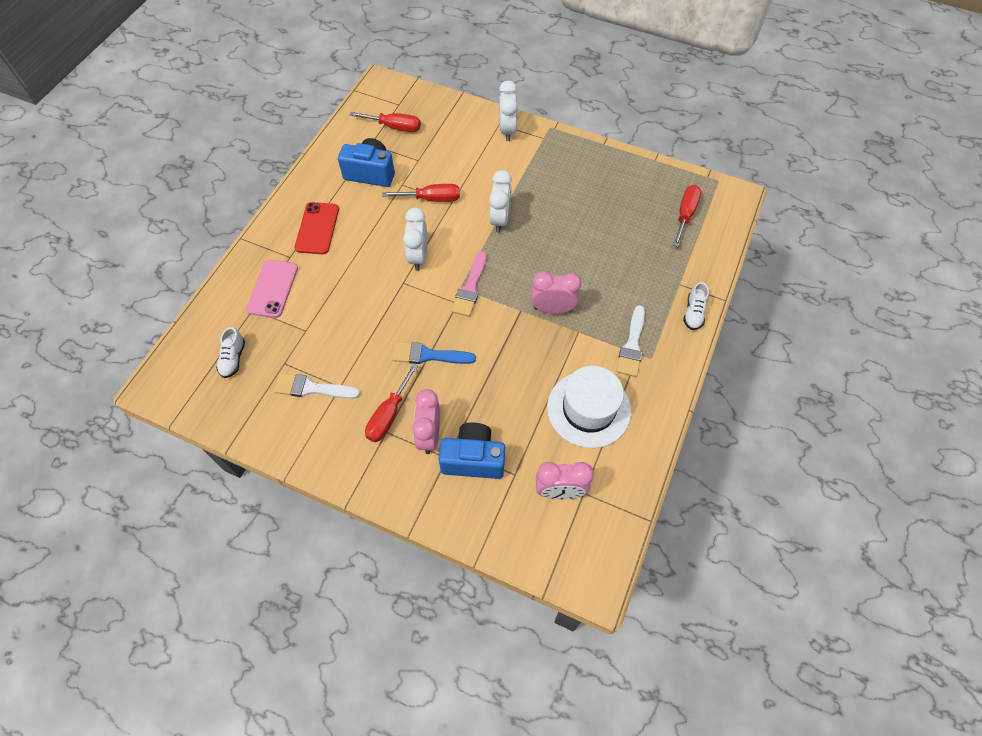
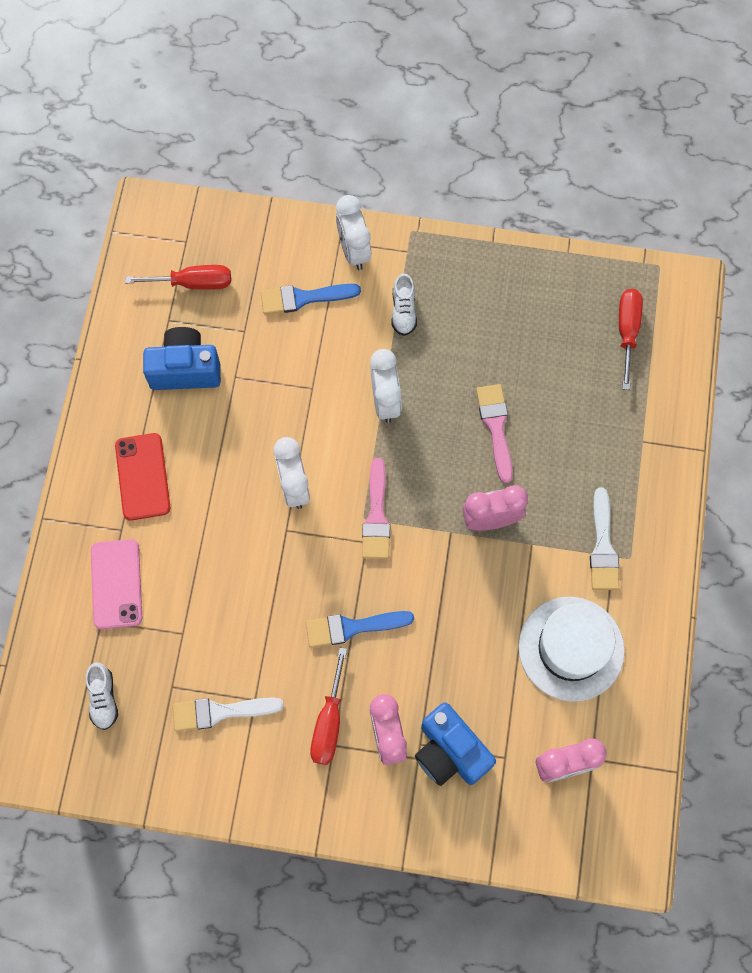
camera: 15 degrees left, 10 degrees up
(432, 199) = (283, 390): red screwdriver -> none
(464, 150) = (304, 298): none -> blue brush
(473, 459) = (450, 752): blue camera -> blue camera turned 120 degrees counterclockwise
(573, 252) = (496, 427): none -> pink brush
(693, 313) = (668, 480): white shoe -> white shoe (403, 311)

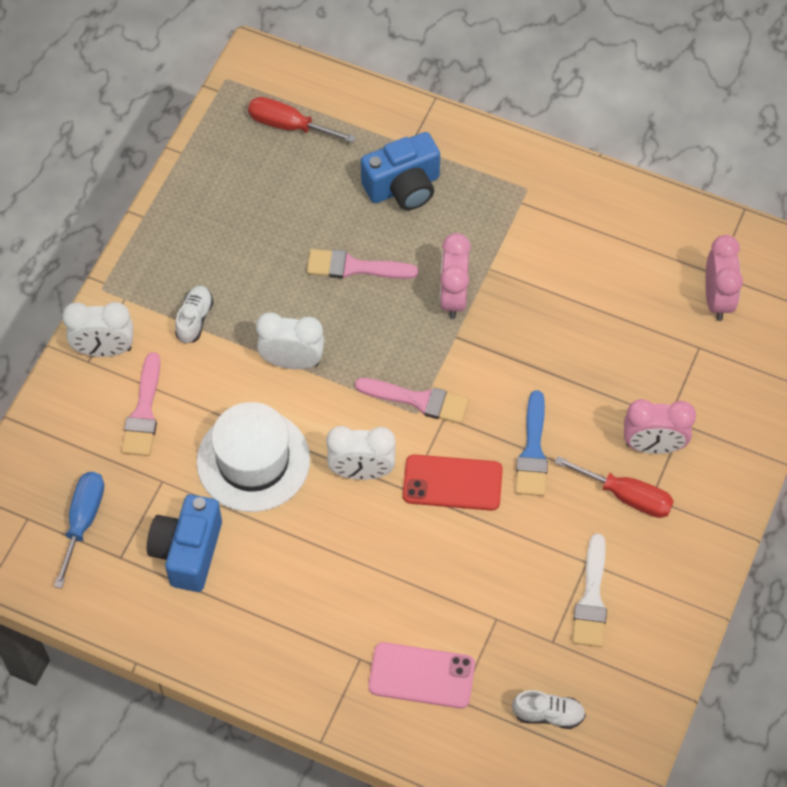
camera: 75 degrees left, 10 degrees down
(142, 477) = (303, 623): red phone -> red phone (452, 483)
(193, 283) = (83, 521): red screwdriver -> blue screwdriver
(304, 298) = (143, 412): blue brush -> pink brush
(403, 311) = (194, 319): white shoe -> white shoe turned 90 degrees counterclockwise
(450, 752) = (682, 393): blue camera -> blue camera (403, 187)
(571, 648) = (604, 263): white hat -> white hat (253, 460)
(603, 546) = (509, 208): white brush -> none

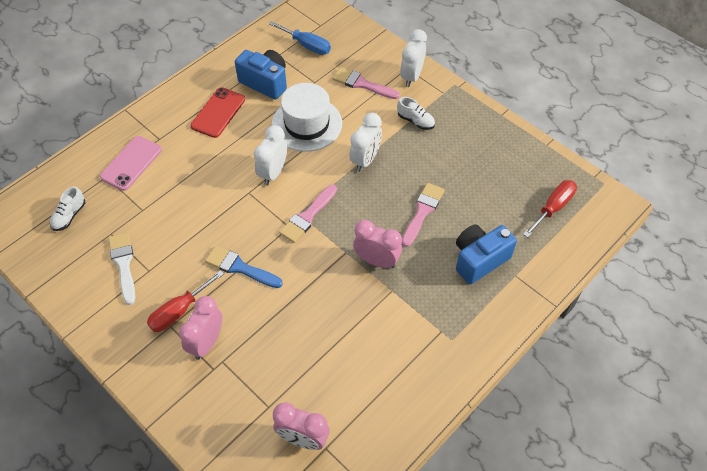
camera: 110 degrees right, 5 degrees down
(403, 187) = (479, 260): blue camera -> blue camera turned 60 degrees clockwise
(452, 483) = (241, 216): red phone -> red phone (218, 112)
(591, 598) = (123, 264): white brush -> white brush turned 45 degrees clockwise

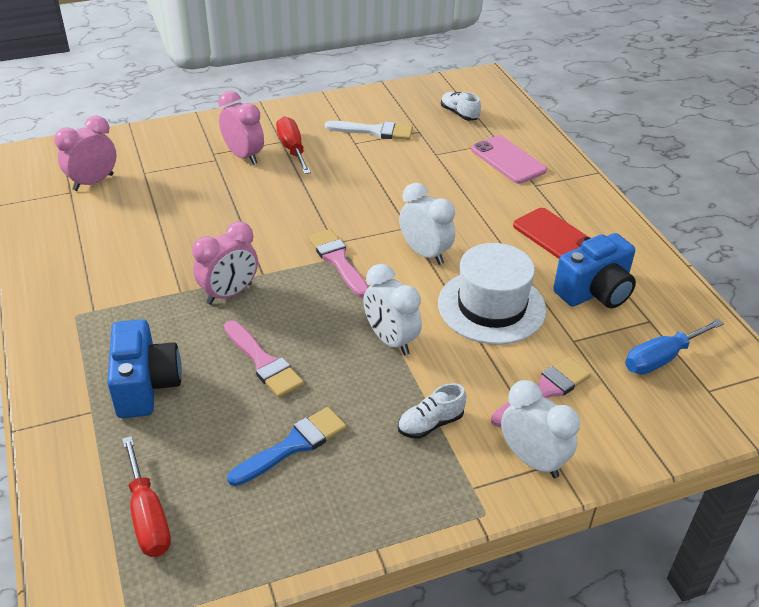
camera: 115 degrees right, 15 degrees down
(240, 267) = (309, 195): blue brush -> blue brush (293, 445)

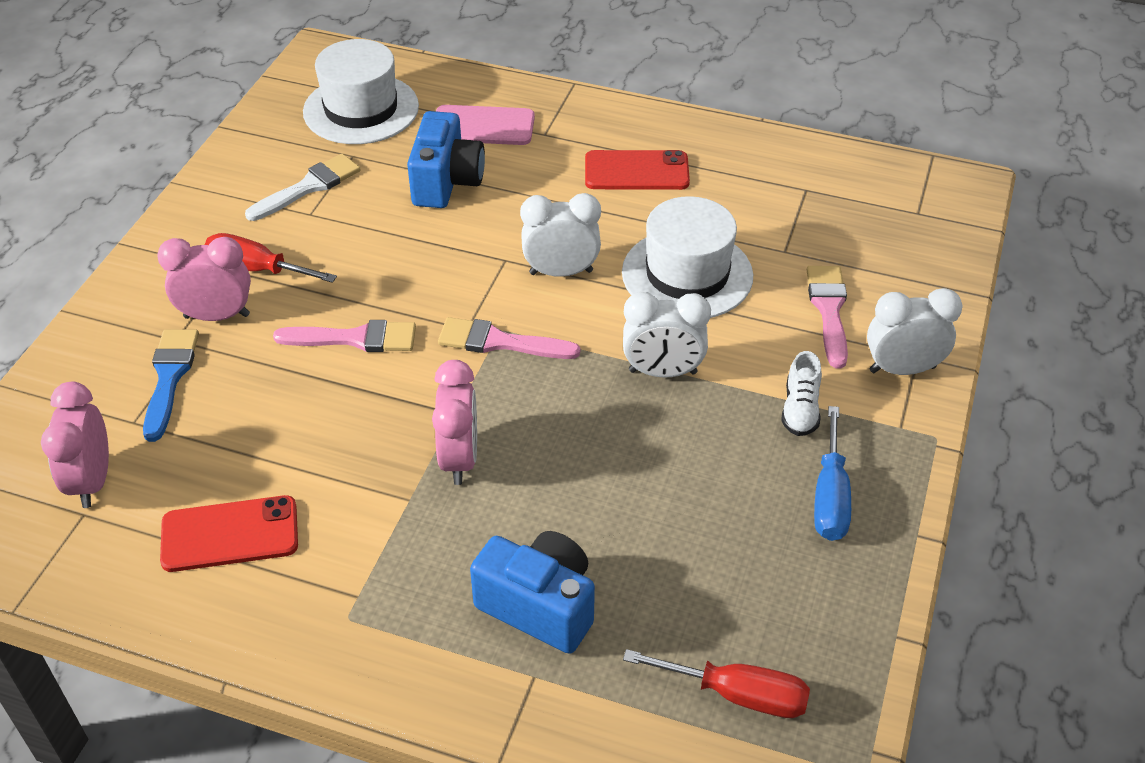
camera: 50 degrees left, 5 degrees up
(98, 243) = (230, 534): none -> red phone
(263, 362) = (599, 487): pink brush -> pink brush (355, 338)
(293, 445) = (739, 526): blue brush -> blue brush (169, 377)
(459, 114) = (361, 109): white shoe -> white hat
(595, 292) = (737, 197): blue camera -> blue camera (446, 182)
(661, 358) = (857, 214): blue screwdriver -> blue screwdriver (830, 497)

